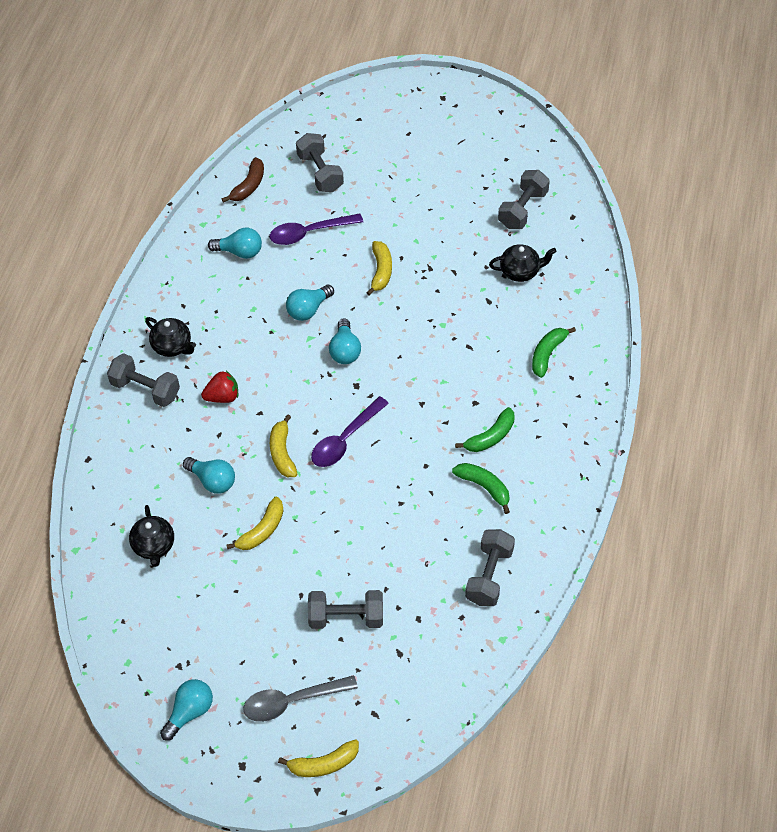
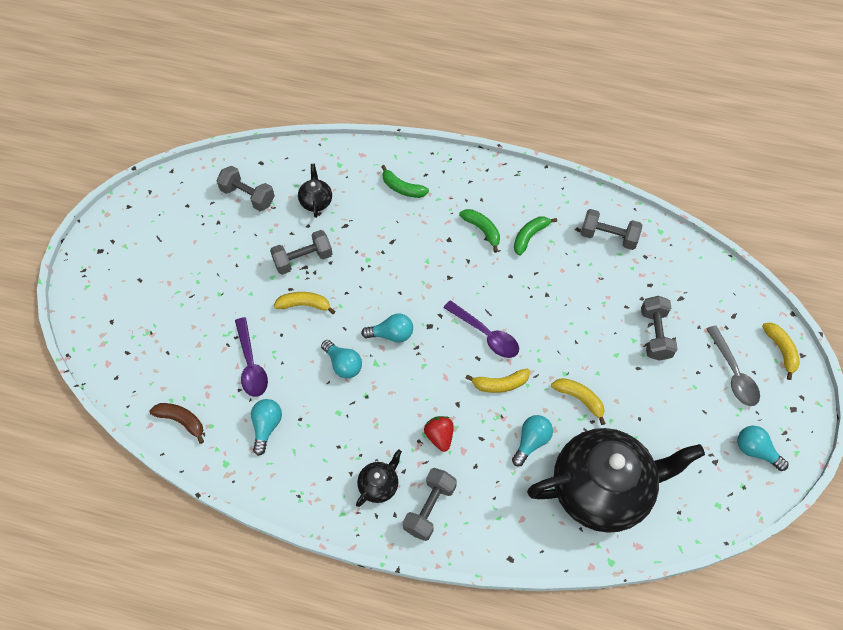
camera: 90 degrees left, 5 degrees up
(154, 546) = (602, 489): black teapot -> black teapot, size x2.47
(320, 173) = (176, 355): grey dumbbell -> grey dumbbell (303, 259)

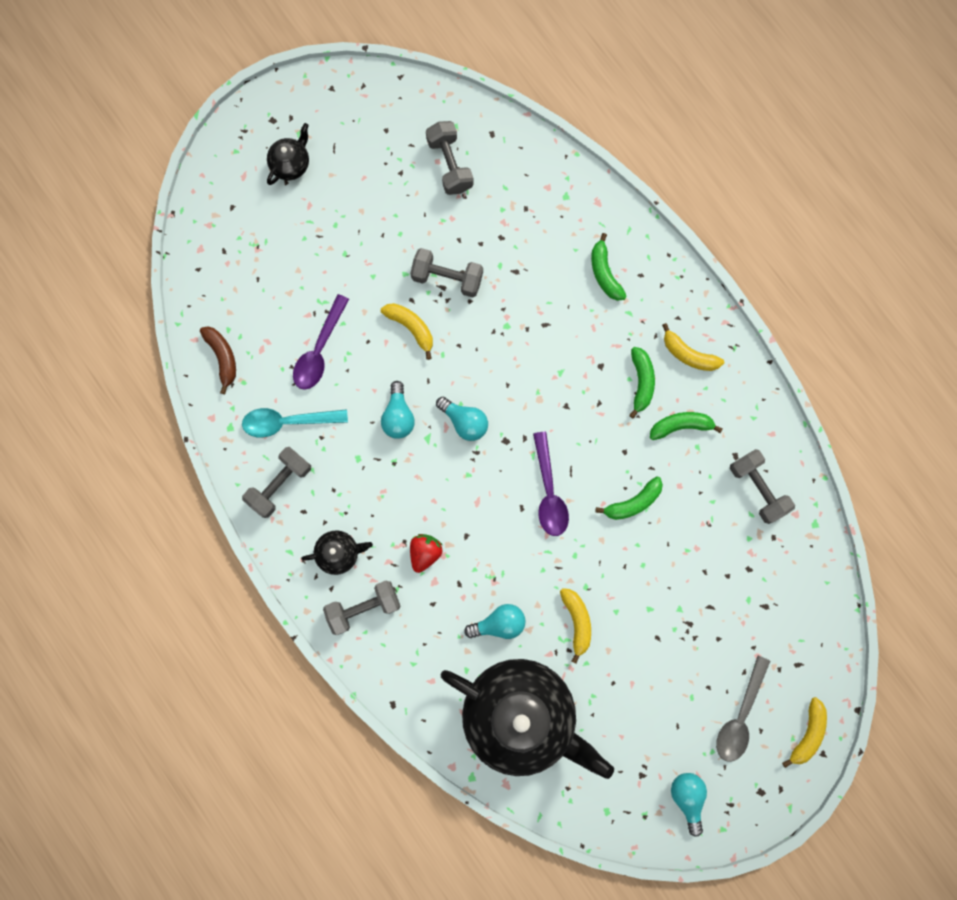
camera: 40 degrees right, 20 degrees up
(266, 427) = (288, 422): turquoise light bulb -> turquoise spoon
(316, 201) = (509, 222): black teapot -> black teapot (291, 164)
(500, 384) = (519, 549): yellow banana -> yellow banana (688, 354)
(544, 300) = (633, 502): none -> green banana
(655, 334) = (704, 620): grey dumbbell -> grey dumbbell (280, 484)

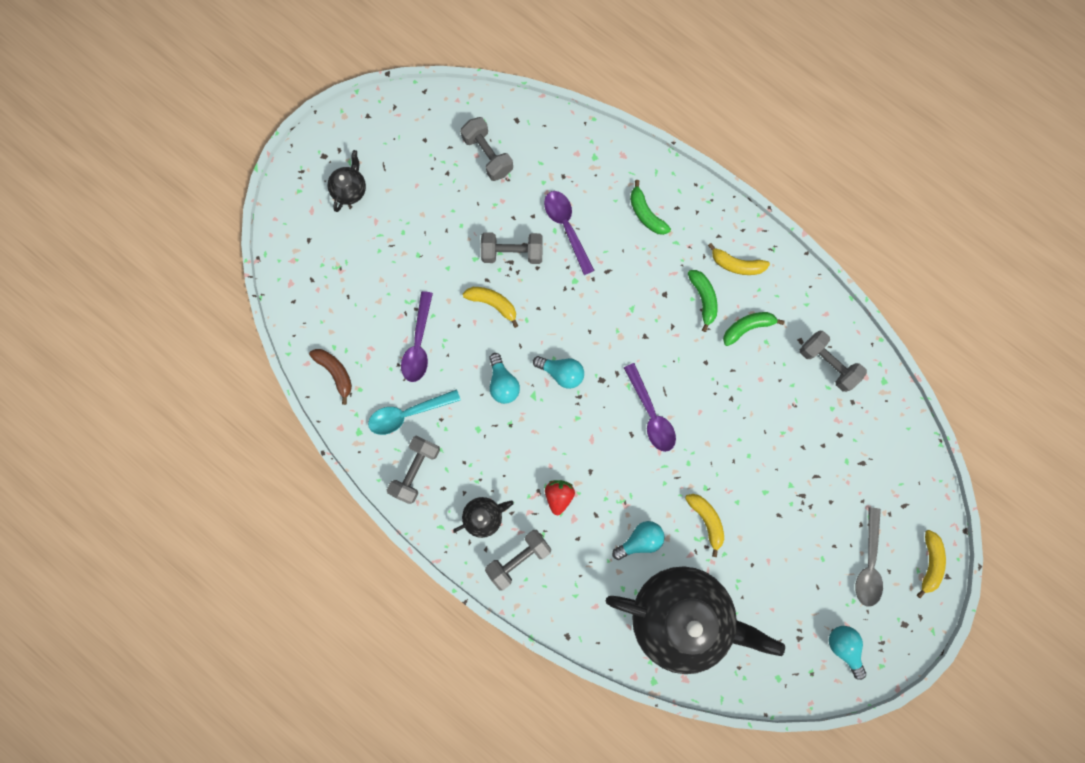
camera: 15 degrees left, 0 degrees up
(514, 266) = (566, 228): none -> purple spoon
(633, 502) = (725, 404): green banana -> none

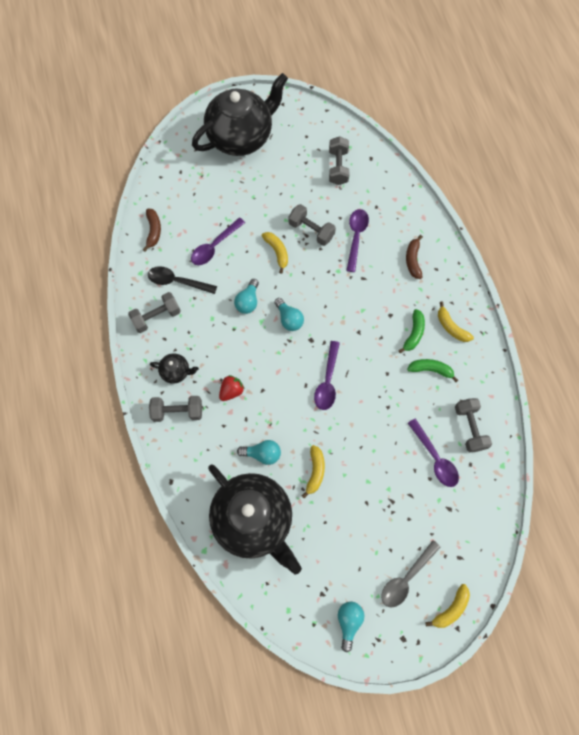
camera: 35 degrees right, 10 degrees down
(350, 189) = (241, 137): black teapot -> black teapot, size x2.47
(408, 413) = (177, 281): turquoise spoon -> black spoon
(646, 214) = (413, 260): green banana -> brown banana
(814, 420) = (434, 458): none -> purple spoon

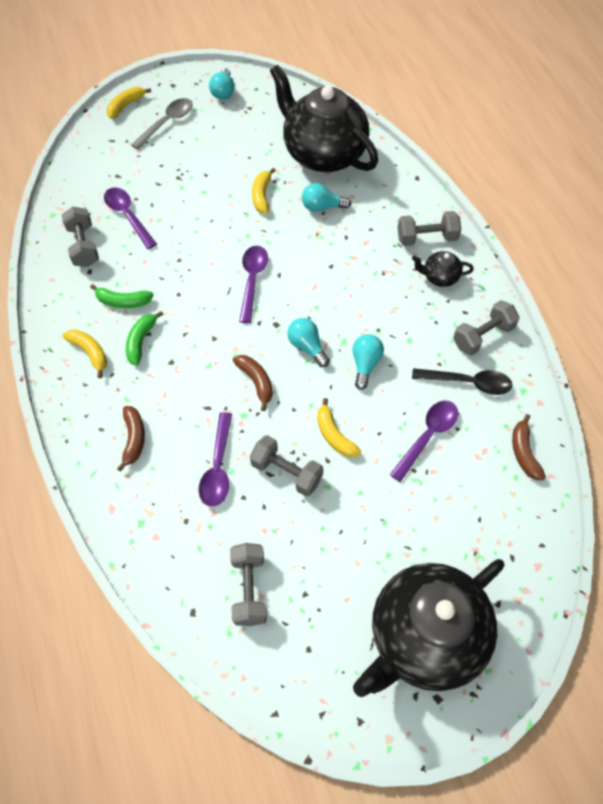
camera: 175 degrees right, 10 degrees down
(231, 391) = (368, 262): red strawberry -> none
(328, 294) = (256, 381): none -> brown banana

